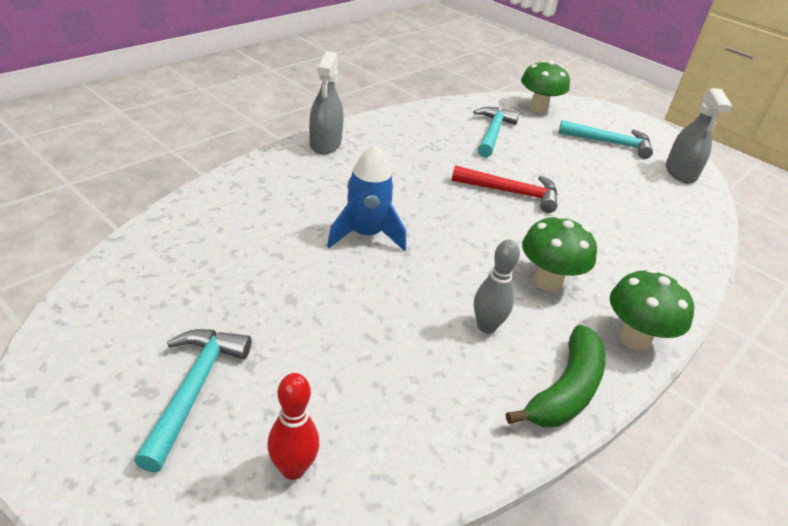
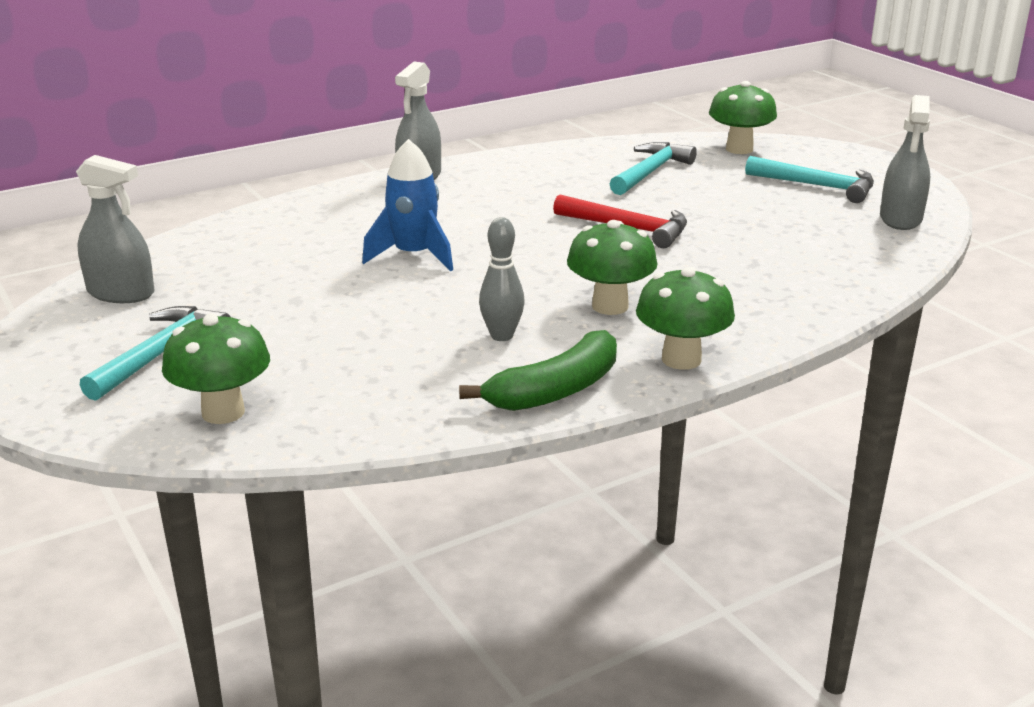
camera: 20 degrees right, 10 degrees down
(119, 306) = (121, 293): none -> grey spray bottle
(293, 469) = (223, 412): red bowling pin -> green mushroom

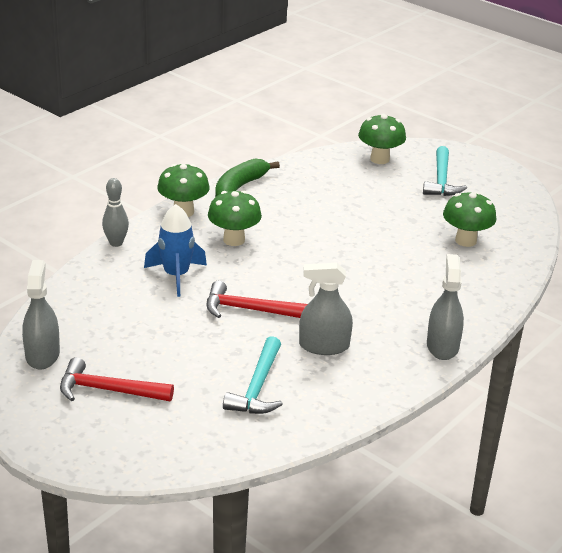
camera: 160 degrees right, 5 degrees up
(121, 293) = (509, 210): grey spray bottle -> grey spray bottle (324, 346)
(413, 256) = (375, 261): blue rocket -> blue rocket (176, 276)
(502, 336) = (283, 213): grey bowling pin -> grey bowling pin (116, 243)
(739, 149) = (185, 444): green mushroom -> green mushroom (465, 241)
(818, 186) = (108, 390): turquoise hammer -> red hammer

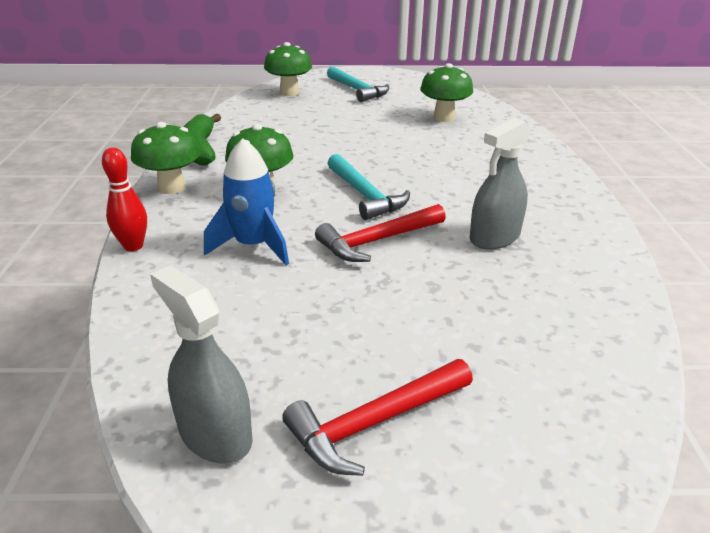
camera: 40 degrees left, 0 degrees up
(116, 243) = (133, 246): grey bowling pin -> red bowling pin
(257, 387) = (514, 309): turquoise hammer -> turquoise hammer (365, 195)
(442, 346) = (570, 191): grey spray bottle -> none

